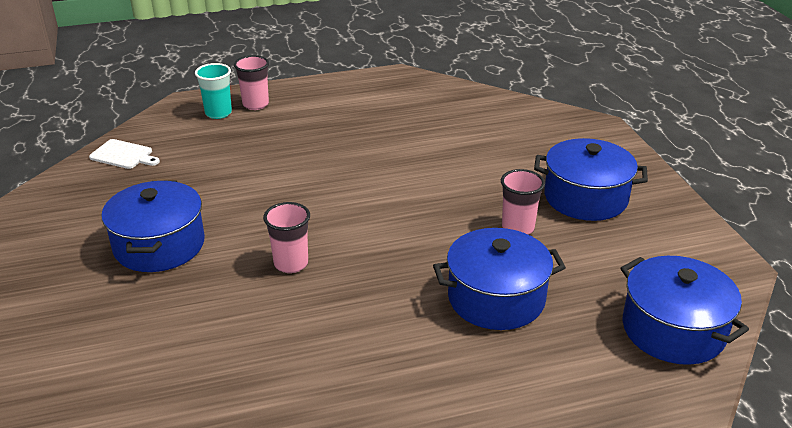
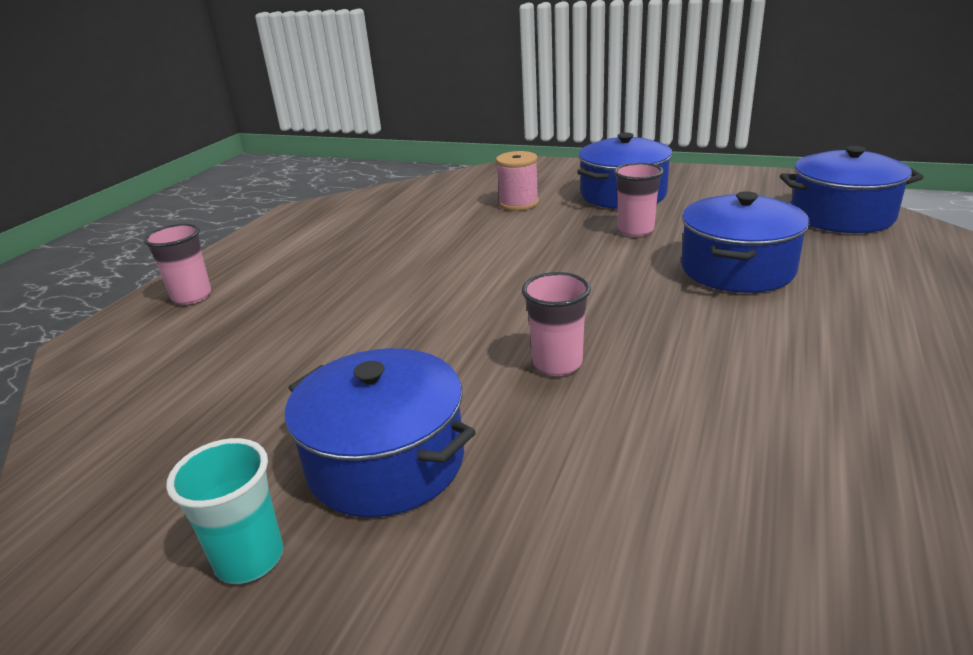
camera: 50 degrees left, 5 degrees down
(123, 155) = (105, 433): white cutting board -> none
(218, 113) = (158, 326): turquoise cup -> turquoise cup (249, 559)
(510, 156) = (518, 203): none -> pink spool

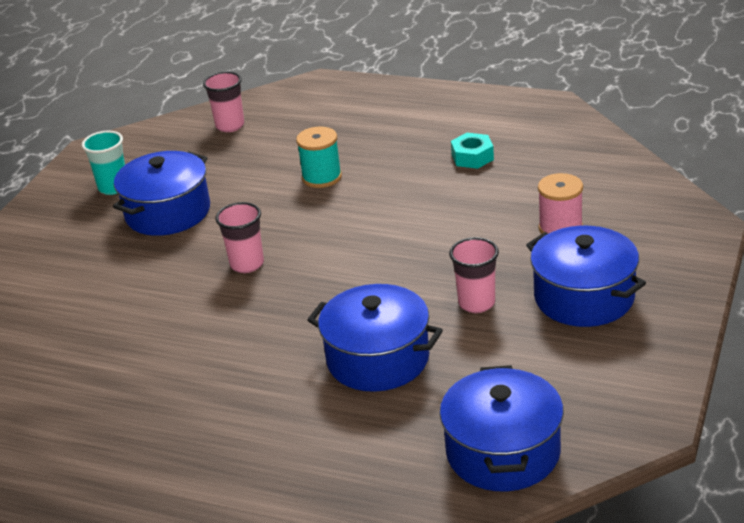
camera: 90 degrees right, 5 degrees up
(192, 296) = (377, 101): pink cup -> pink cup (230, 126)
(359, 323) = (322, 177): none -> turquoise spool
(372, 240) = (472, 157): none -> turquoise nut

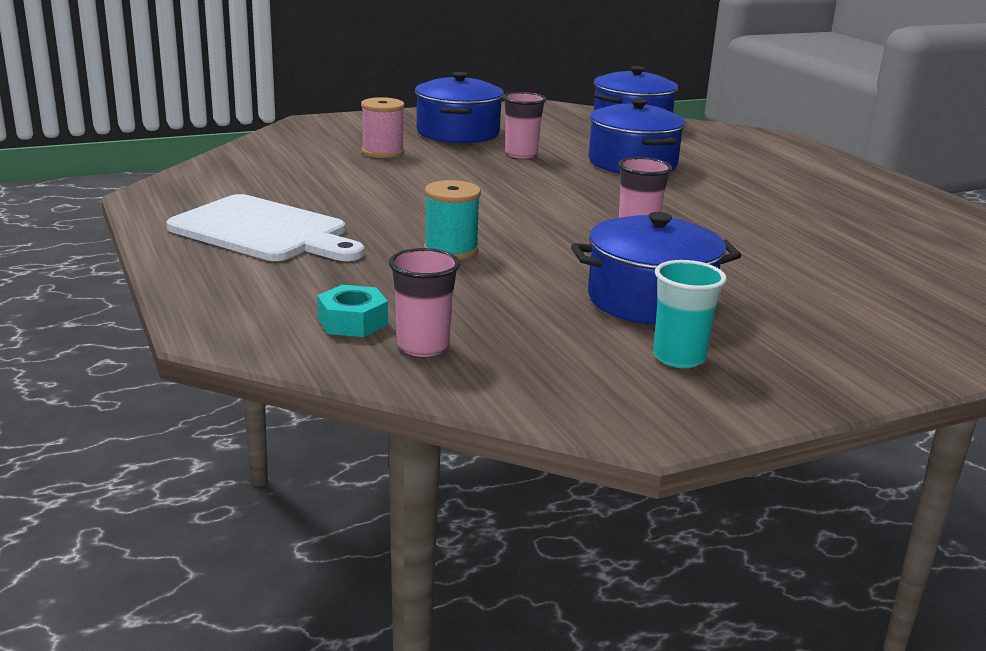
camera: 140 degrees left, 10 degrees down
(434, 126) = (264, 231): none -> white cutting board
(472, 157) = (310, 201): turquoise nut -> turquoise nut (352, 322)

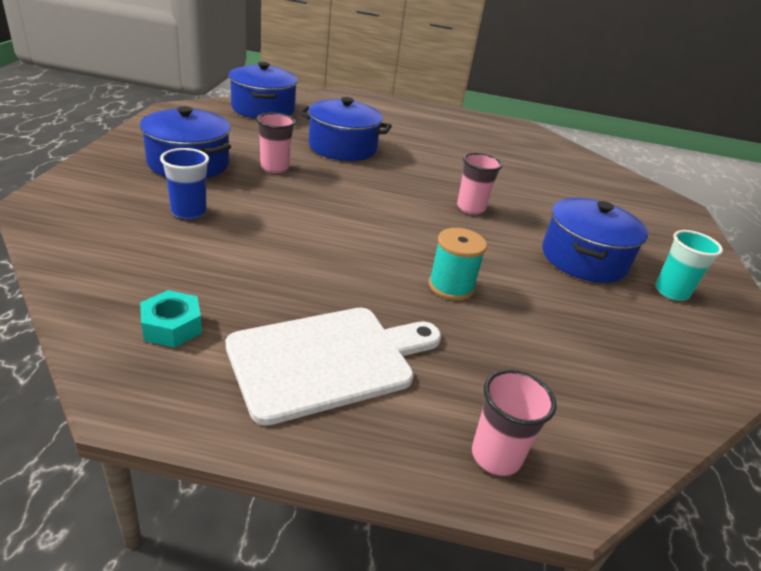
camera: 60 degrees left, 10 degrees up
(352, 322) = (571, 397): turquoise nut -> turquoise nut (172, 326)
(382, 152) = (189, 212): pink spool -> blue cup
(423, 346) = (628, 381): pink cup -> pink cup (496, 456)

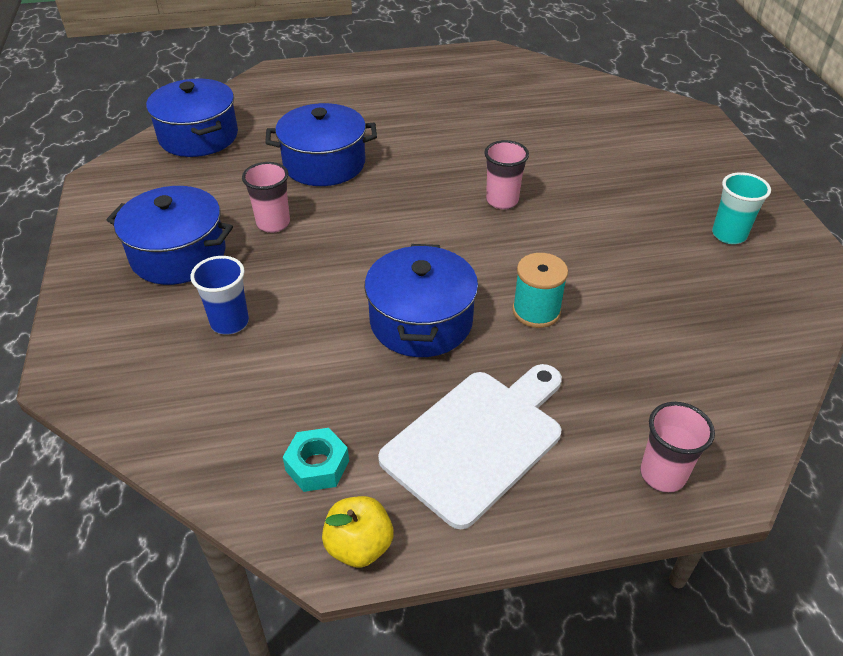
camera: 15 degrees left, 10 degrees up
(154, 400) = (359, 546): none -> yellow apple
(584, 259) = (637, 225): blue pot -> blue pot (421, 321)

